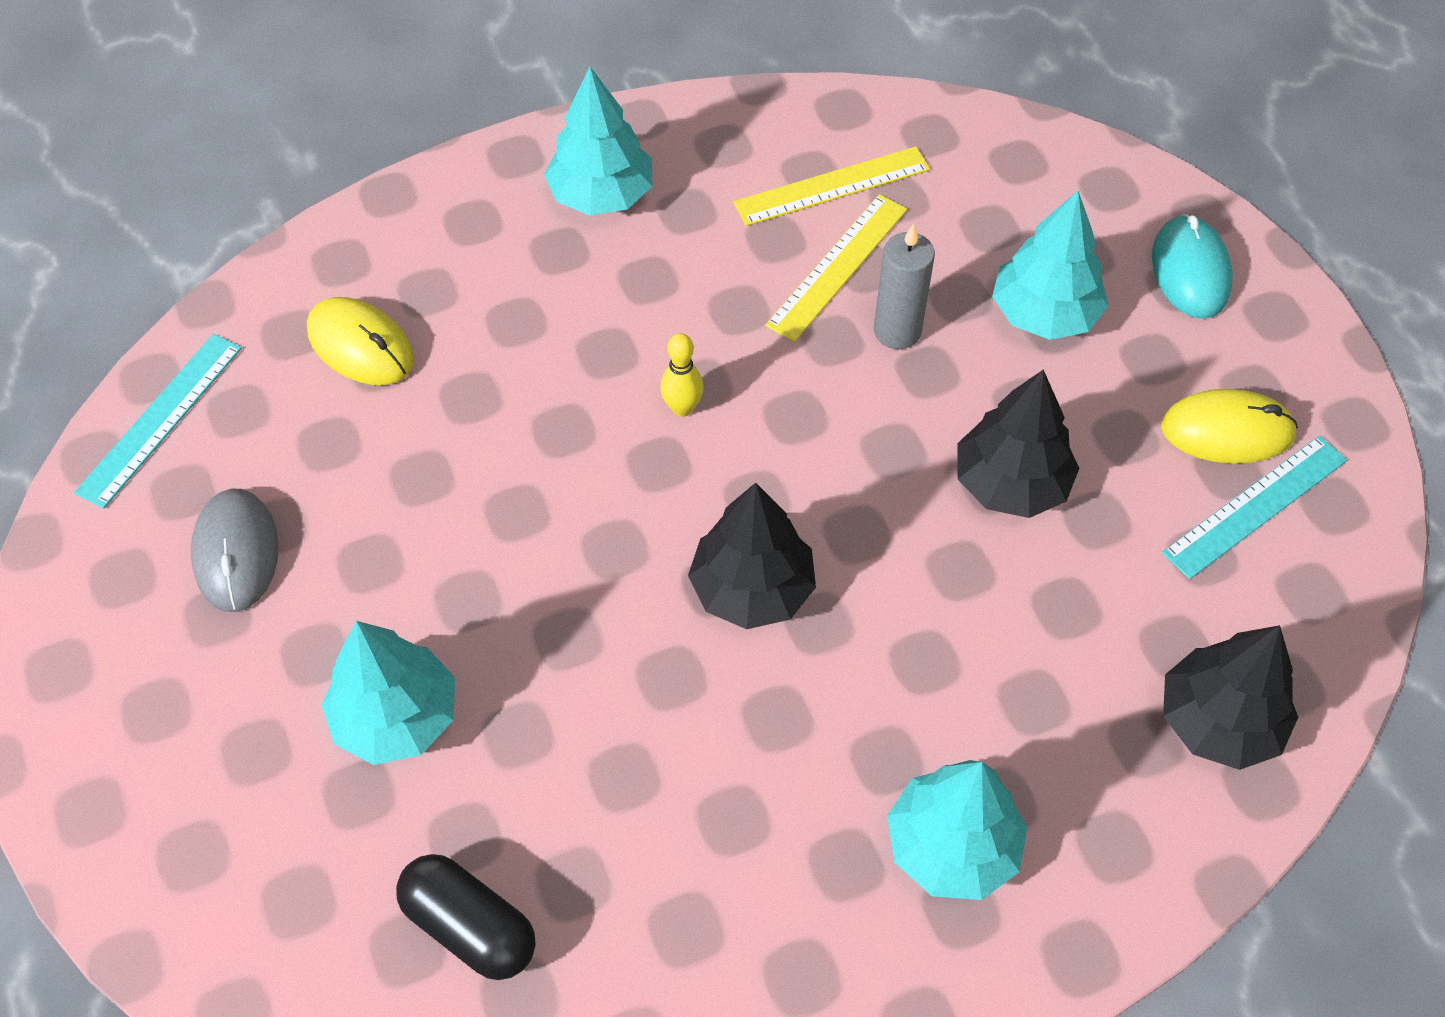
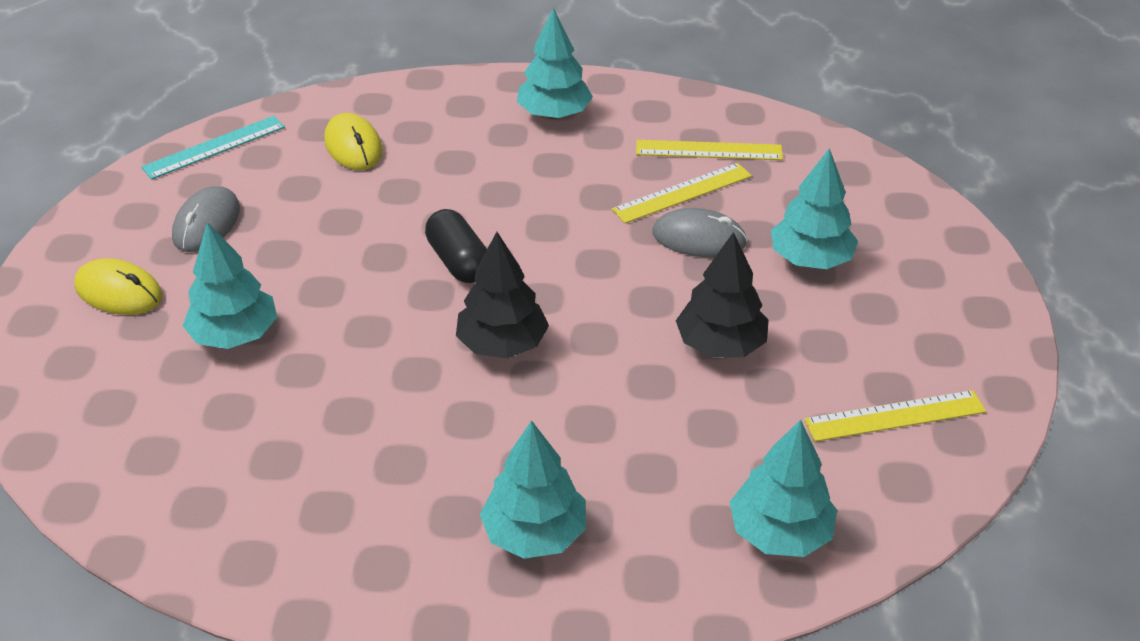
camera: 25 degrees right, 15 degrees down
(470, 927) = (196, 458): black capsule -> black capsule (458, 262)
(682, 408) = (526, 236): yellow bowling pin -> none
(897, 331) = (699, 238): grey candle -> grey mouse
(1190, 271) = (936, 267): turquoise mouse -> none
(1218, 721) = (779, 532): black tree -> turquoise tree
(1227, 431) = (902, 365): yellow mouse -> yellow mouse (119, 292)
(1255, 506) = (895, 416): turquoise ruler -> yellow ruler

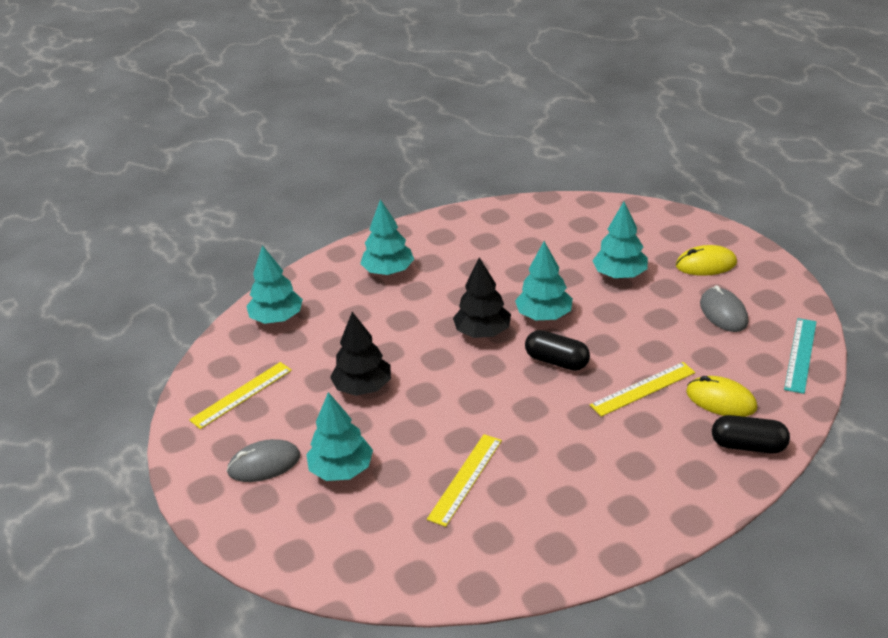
camera: 150 degrees right, 5 degrees down
(390, 103) = (748, 446): none -> black capsule
(554, 114) = (623, 501): turquoise tree -> turquoise tree (544, 315)
(699, 238) = (426, 448): grey mouse -> grey mouse (264, 464)
(709, 150) = (477, 528): yellow ruler -> yellow ruler (643, 389)

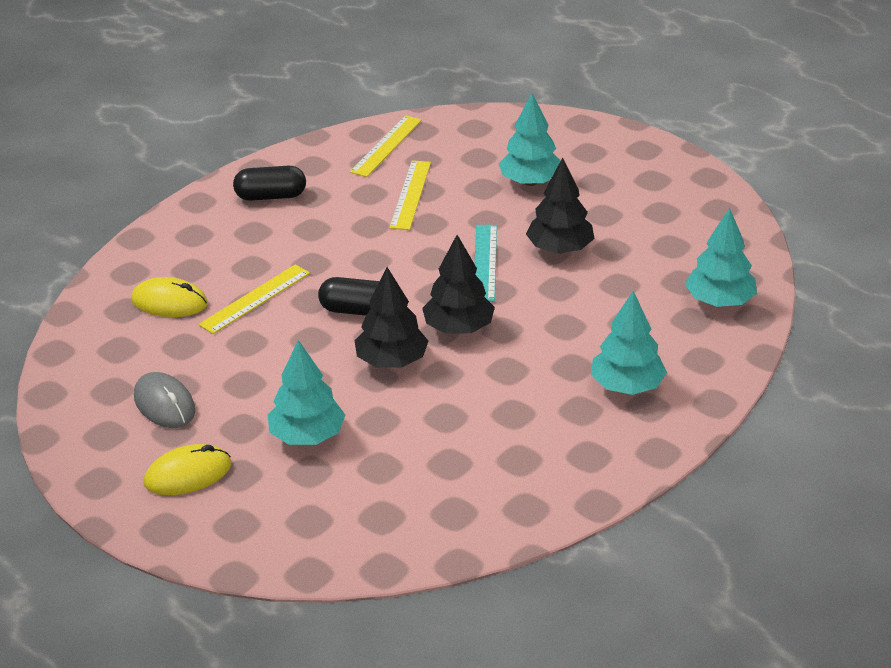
camera: 160 degrees right, 0 degrees up
(241, 395) = (683, 221): yellow ruler -> yellow ruler (386, 146)
(264, 464) = (606, 173): grey mouse -> none
(544, 315) = (392, 361): turquoise tree -> black tree
(748, 446) = (143, 265): black capsule -> black capsule (271, 196)
(800, 355) = (74, 366): turquoise ruler -> turquoise ruler (485, 262)

